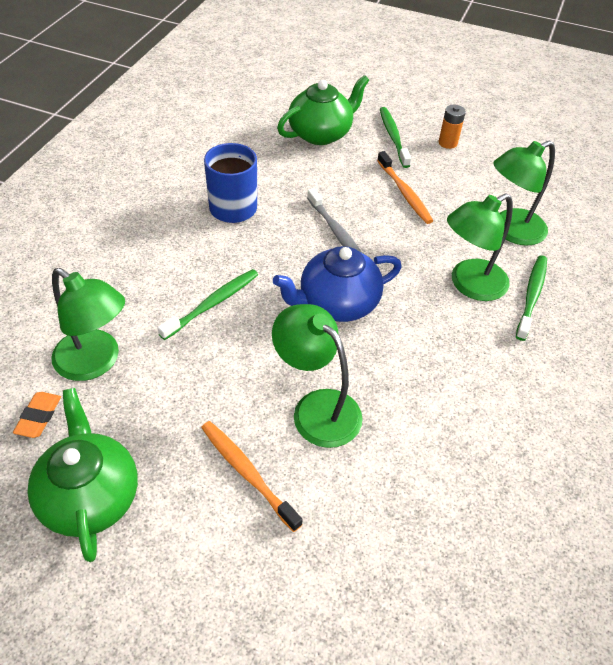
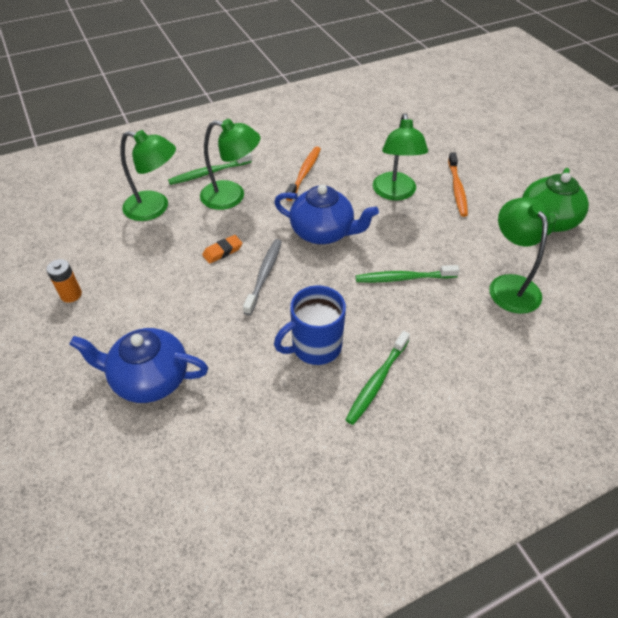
camera: 135 degrees left, 0 degrees up
(39, 417) = (562, 273): orange eraser -> orange eraser (222, 251)
(321, 134) = (149, 379): green teapot -> blue teapot
(393, 137) = (99, 330): green toothbrush -> green toothbrush (377, 381)
(404, 193) = (174, 275): orange toothbrush -> orange toothbrush (304, 173)

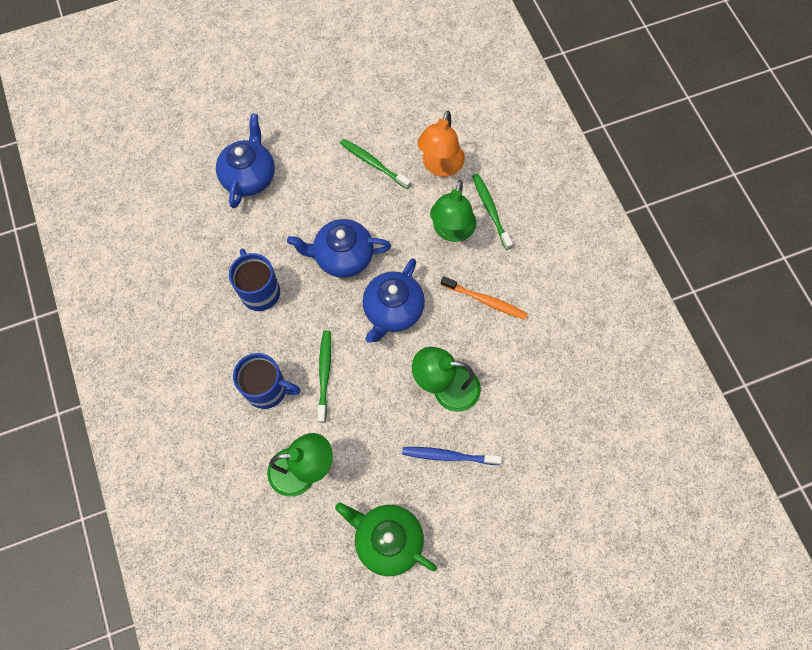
camera: 95 degrees right, 20 degrees up
(71, 295) = (339, 115): orange battery -> none
(155, 208) = (440, 166): green lamp -> orange lamp
(222, 251) = (376, 223): orange eraser -> none
(264, 275) = (342, 256): grey toothbrush -> blue teapot
(377, 381) = (219, 334): green toothbrush -> green toothbrush (373, 163)
(433, 324) = (267, 389): none -> blue mug
(457, 188) = (449, 456): orange toothbrush -> blue toothbrush

